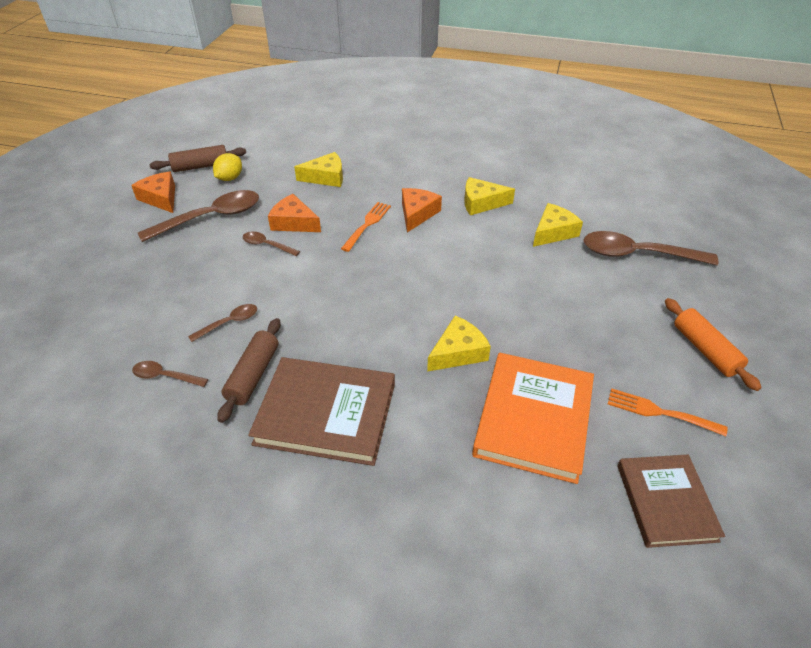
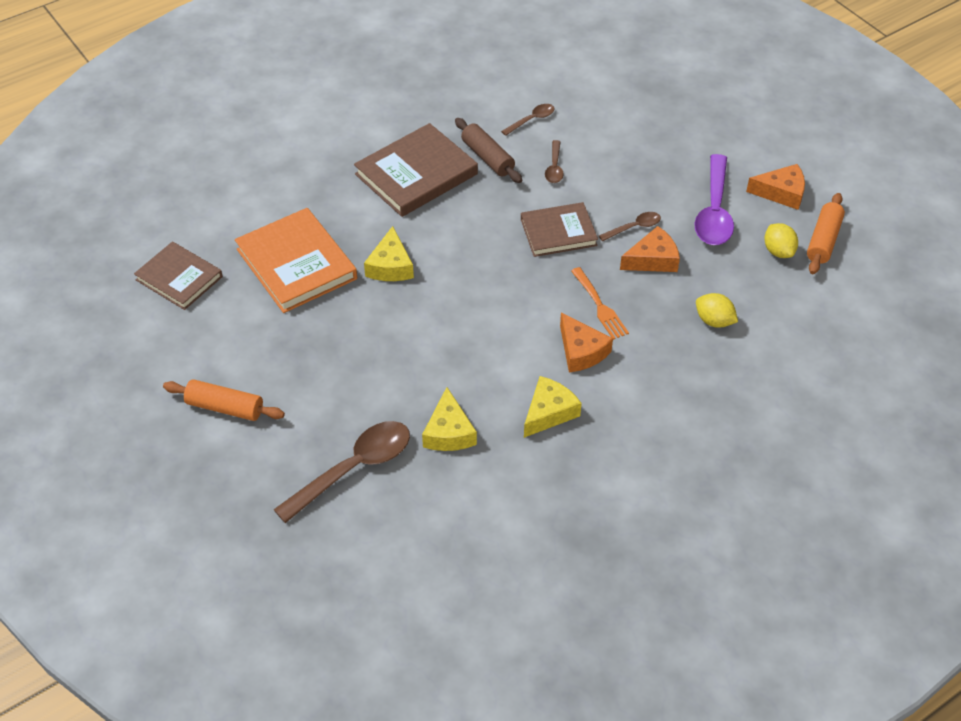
camera: 130 degrees right, 5 degrees up
(201, 166) = (823, 240): brown rolling pin -> orange rolling pin
(211, 217) = (714, 211): brown spoon -> purple spoon
(312, 279) = (558, 232): none -> brown book
(326, 177) = (714, 321): yellow cheese -> yellow lemon
(660, 412) = (222, 330): orange fork -> none

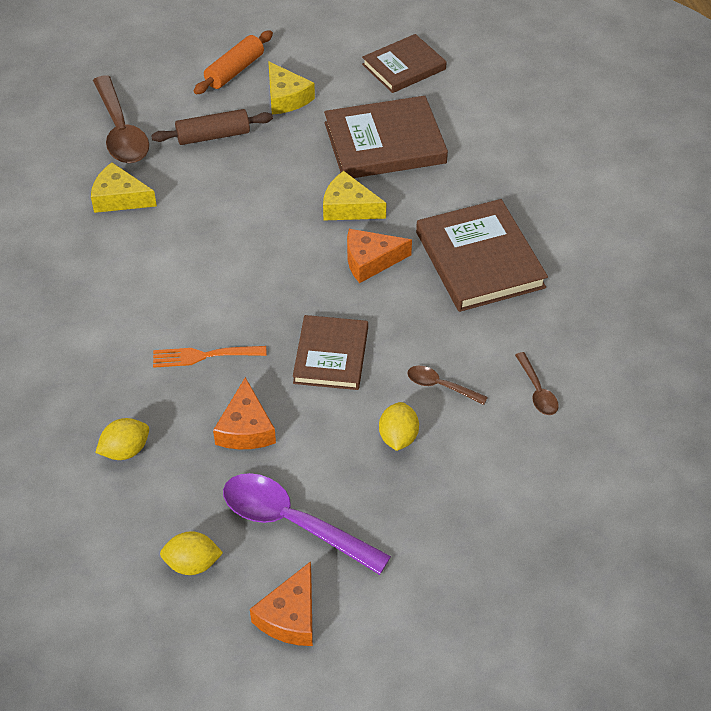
camera: 110 degrees right, 0 degrees up
(296, 264) = (384, 143): orange book -> brown book
(487, 157) = (483, 328): brown rolling pin -> brown rolling pin (213, 136)
(549, 412) = (95, 272): yellow cheese -> yellow cheese (286, 97)
(581, 351) = (153, 320): orange cheese -> orange cheese (370, 261)
(612, 178) = (398, 437): none -> yellow lemon
(634, 227) = (305, 429): brown spoon -> none
(823, 240) = (184, 625): orange rolling pin -> none

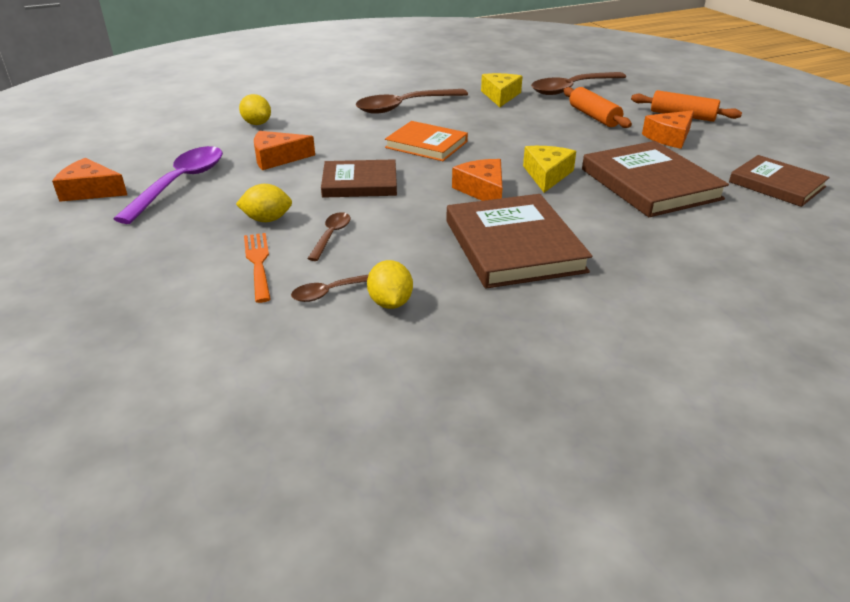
camera: 80 degrees right, 15 degrees down
(121, 293) = (404, 107): none -> brown spoon
(192, 564) = (151, 153): yellow lemon -> yellow lemon (390, 303)
(204, 356) = (349, 137): orange fork -> orange fork (258, 263)
(213, 136) = (594, 116): brown rolling pin -> orange rolling pin
(247, 288) = (426, 145): none -> orange book
(286, 97) = (669, 137): yellow cheese -> orange cheese
(479, 260) = (513, 246): brown book -> brown book turned 75 degrees counterclockwise

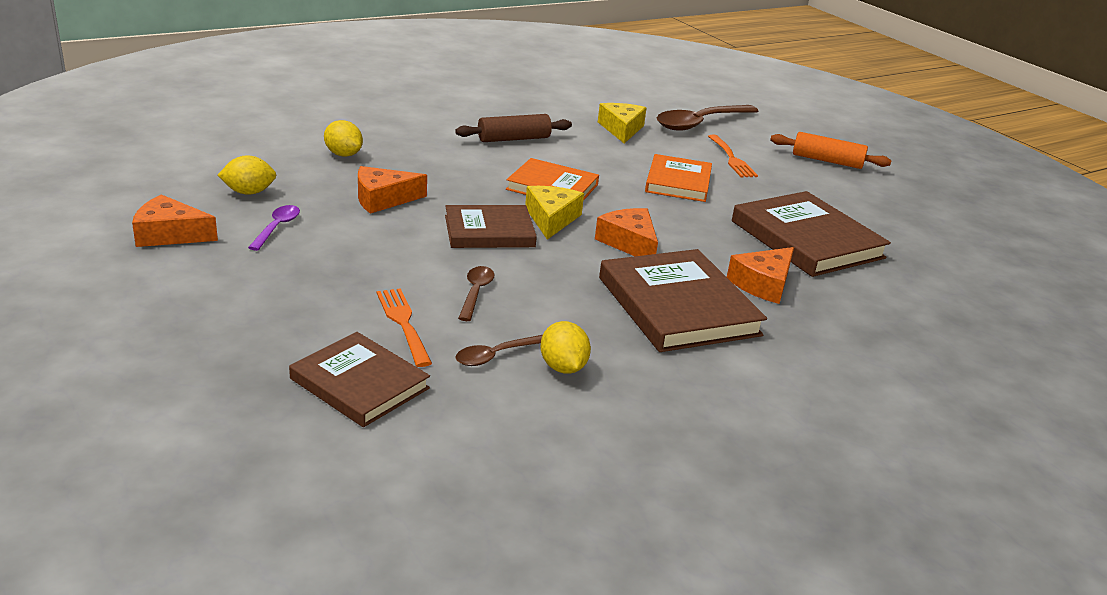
camera: 10 degrees left, 5 degrees down
(180, 183) = (277, 227): purple spoon -> purple spoon, size x0.50
(267, 219) = (396, 273): yellow lemon -> yellow lemon (249, 192)
(404, 107) = (514, 139): brown spoon -> brown rolling pin
(540, 137) = (678, 182): none -> orange book
(547, 175) = (695, 227): yellow cheese -> yellow cheese (551, 219)
(594, 116) = (731, 158): orange rolling pin -> orange fork
(669, 137) = (817, 186): orange cheese -> orange cheese (763, 284)
(776, 184) = (936, 243): brown book -> brown book (359, 383)

